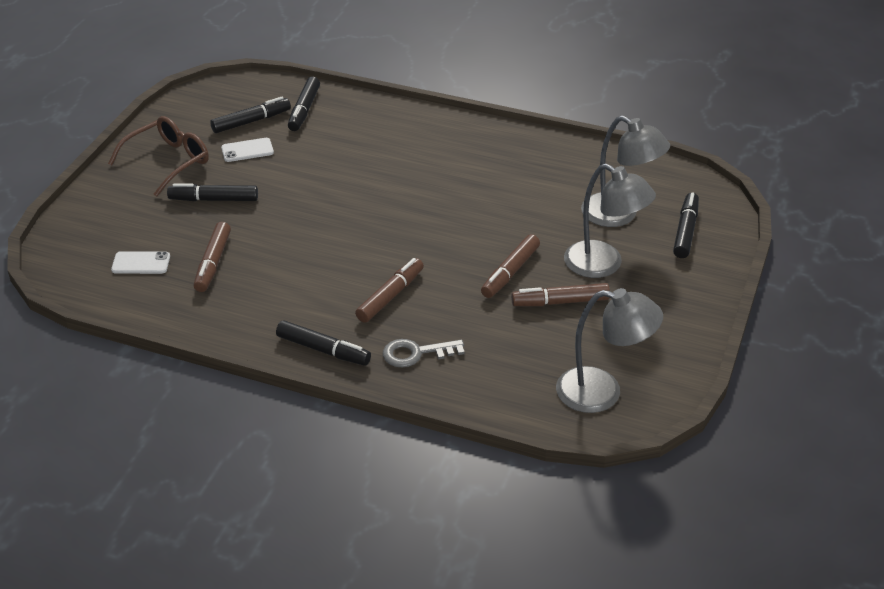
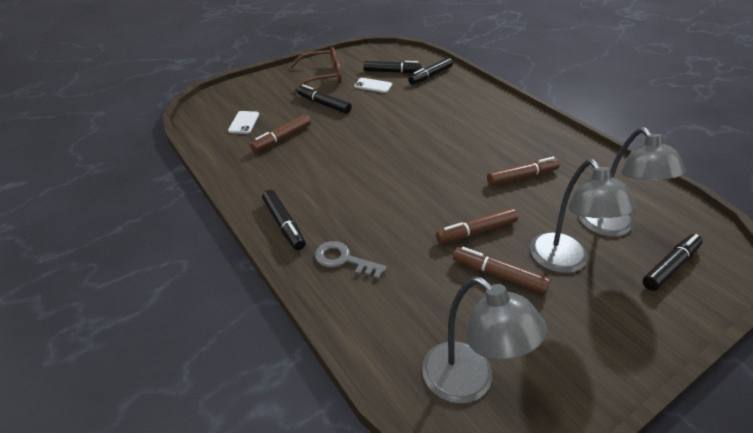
camera: 35 degrees right, 0 degrees up
(141, 263) = (244, 122): white phone -> white phone turned 60 degrees clockwise
(390, 296) = (368, 208): brown marker -> brown marker (522, 177)

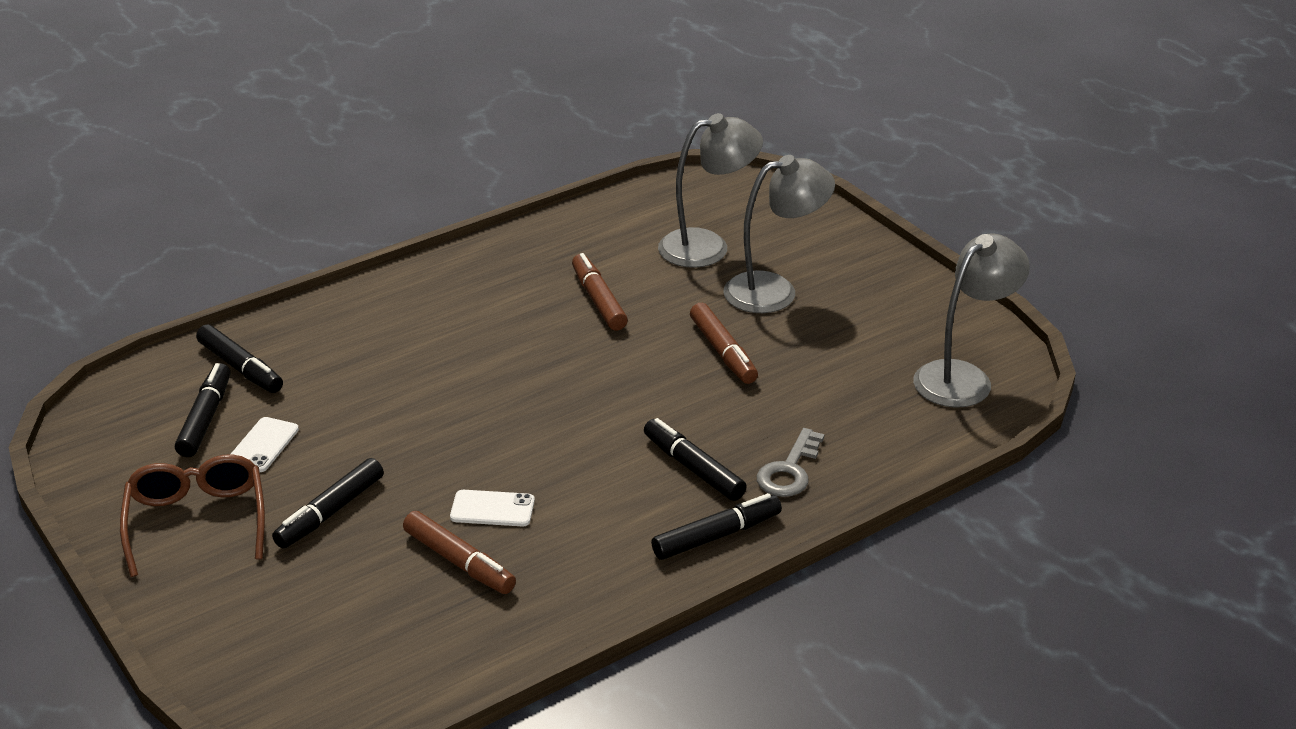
camera: 90 degrees left, 5 degrees down
(244, 122) = (386, 626): white phone -> white phone (492, 509)
(498, 275) = (803, 342): brown marker -> none
(670, 267) = (776, 222): black marker -> black marker (693, 468)

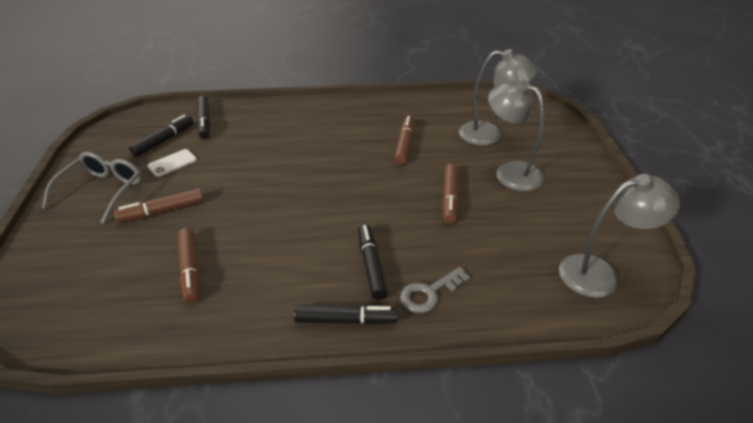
camera: 30 degrees right, 5 degrees up
(197, 521) = (103, 190): brown glasses -> grey glasses
(330, 512) = (162, 211): black marker -> brown marker
(492, 509) = (239, 244): white phone -> none
(775, 291) = (510, 172): grey lamp -> grey lamp turned 150 degrees counterclockwise

